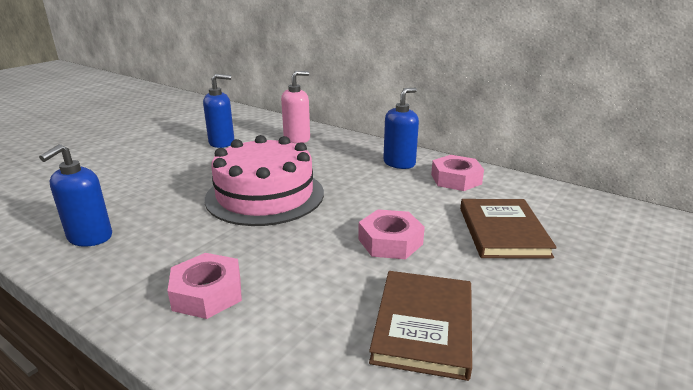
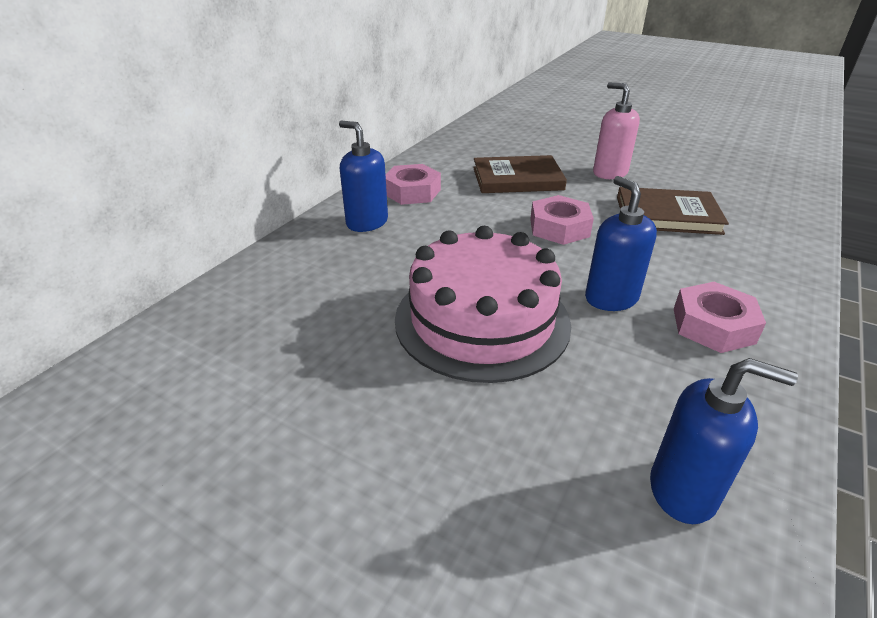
camera: 95 degrees left, 10 degrees up
(222, 143) = (244, 420): blue soap dispenser -> blue soap dispenser (611, 298)
(297, 139) = (249, 316): pink soap dispenser -> pink soap dispenser (609, 173)

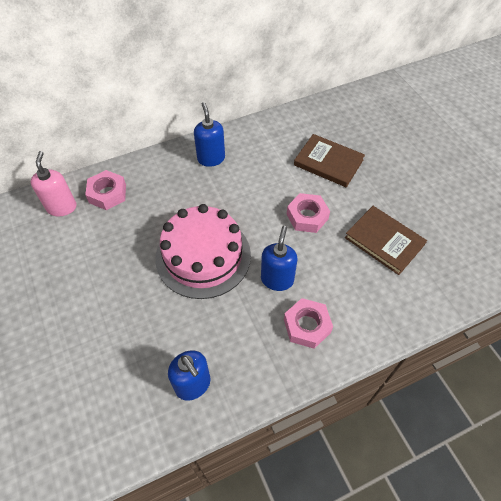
camera: 35 degrees right, 20 degrees up
(412, 192) = (256, 144): pink nut -> pink nut (107, 194)
(609, 173) = (394, 186): pink soap dispenser -> pink soap dispenser (62, 207)

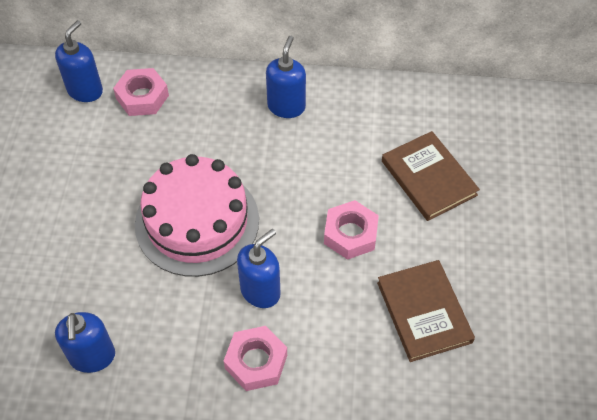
camera: 30 degrees right, 0 degrees up
(62, 207) = (85, 90): pink soap dispenser -> blue soap dispenser

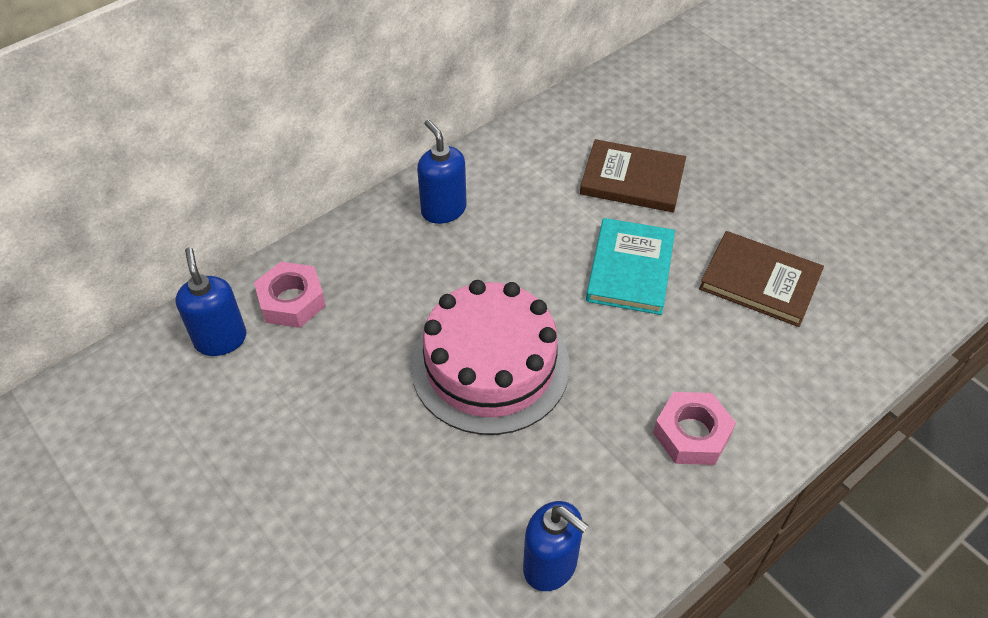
camera: 45 degrees left, 5 degrees down
(260, 291) = (620, 375): blue soap dispenser -> none
(350, 234) = (630, 269): pink nut -> turquoise book

